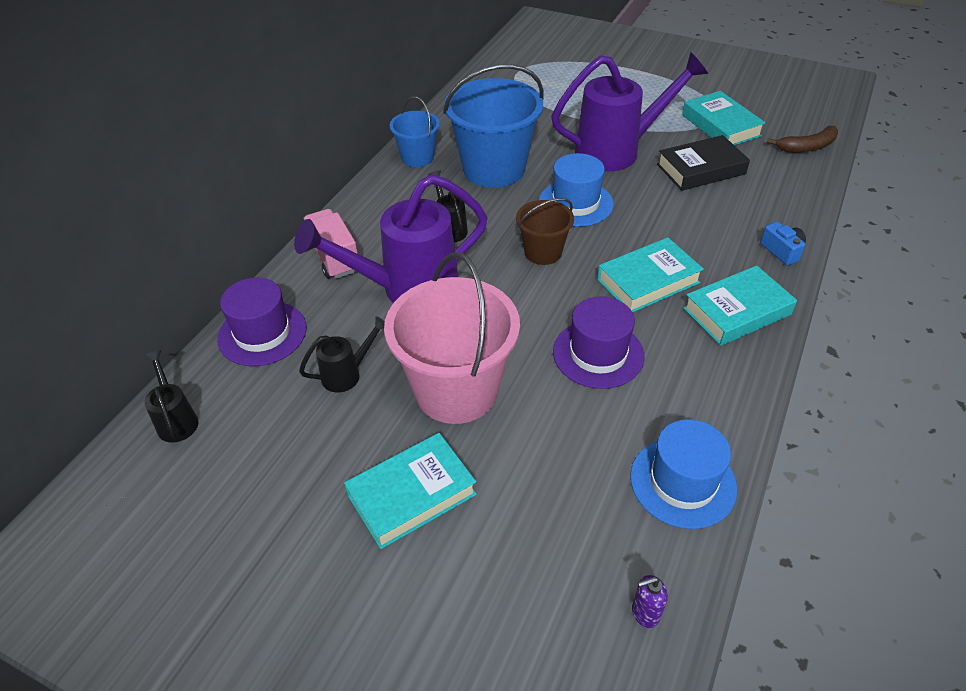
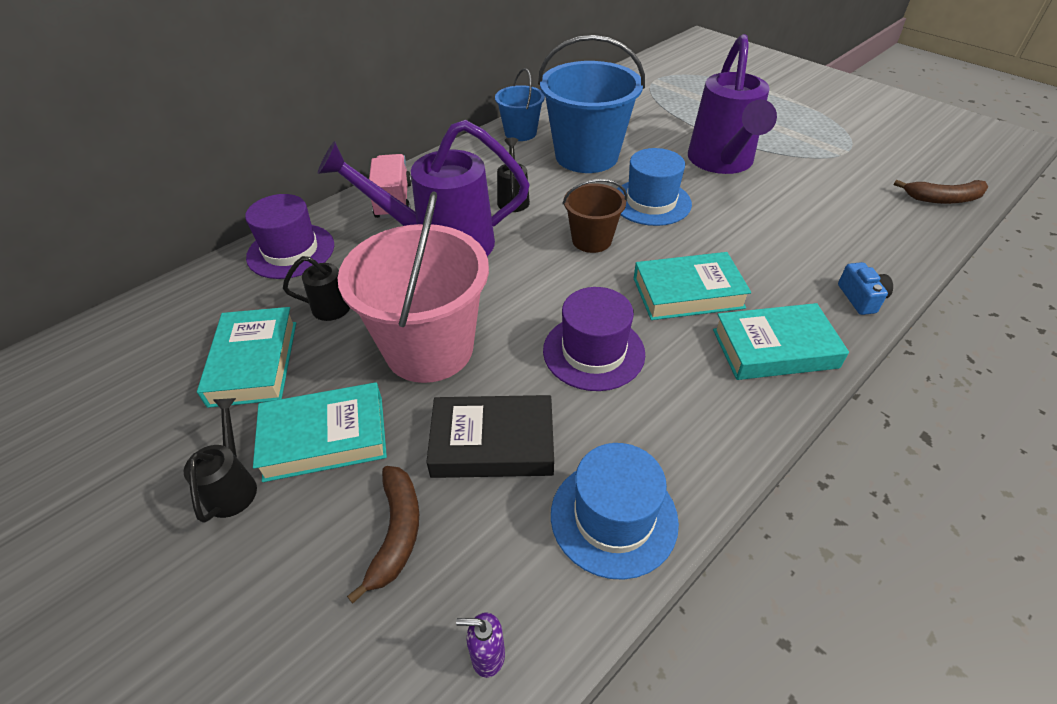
camera: 20 degrees right, 0 degrees up
(176, 419) = (173, 306): black watering can -> black watering can (233, 485)
(522, 550) = (397, 532): none -> brown banana
(618, 151) = (722, 163): purple watering can -> purple watering can turned 90 degrees clockwise
(701, 169) = (805, 197): black book -> black book (493, 443)
(721, 125) = (849, 160): turquoise book -> turquoise book (254, 362)

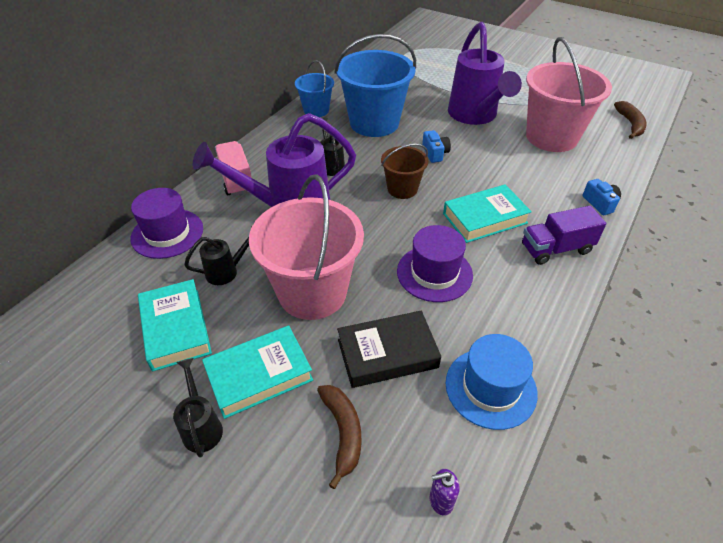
camera: 15 degrees left, 0 degrees up
(651, 202) = (435, 153): blue hat -> blue camera
(774, 348) = (556, 249): turquoise book -> purple truck
(820, 202) = (551, 137): none -> pink bucket
(943, 199) = (630, 124): brown banana -> brown banana turned 75 degrees counterclockwise

